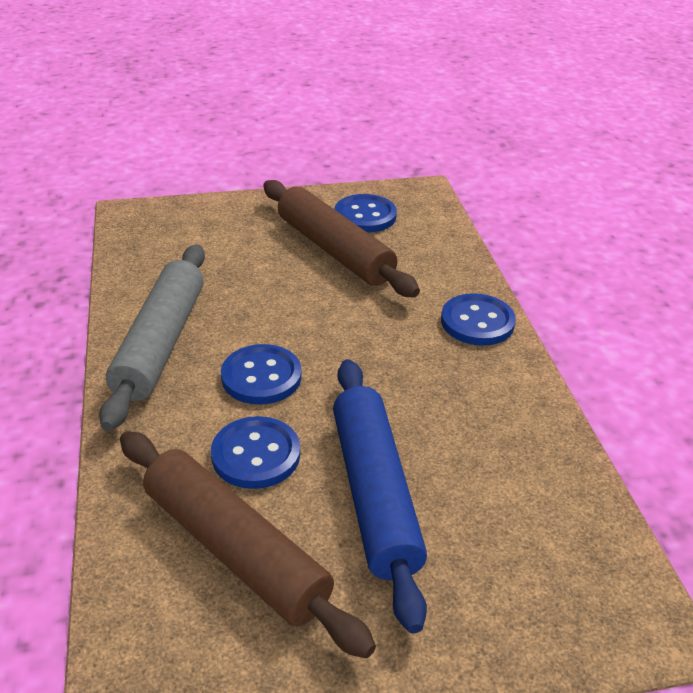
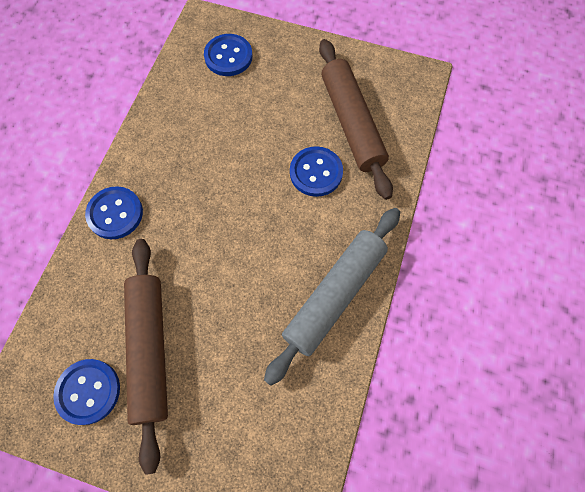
camera: 150 degrees left, 30 degrees up
(261, 377) = (283, 230): blue button -> blue button (228, 56)
(374, 494) = (269, 122): blue rolling pin -> none

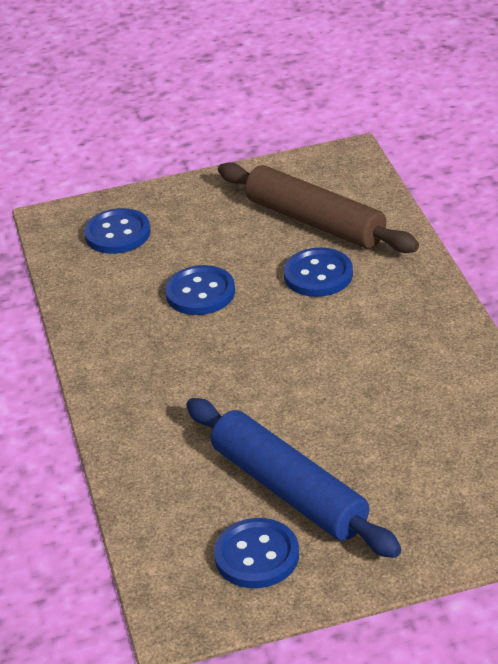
camera: 30 degrees left, 30 degrees down
(115, 214) = (127, 413): blue button -> blue button (200, 293)
(150, 350) = (289, 490): brown rolling pin -> blue rolling pin
(334, 295) = (438, 351): grey rolling pin -> none

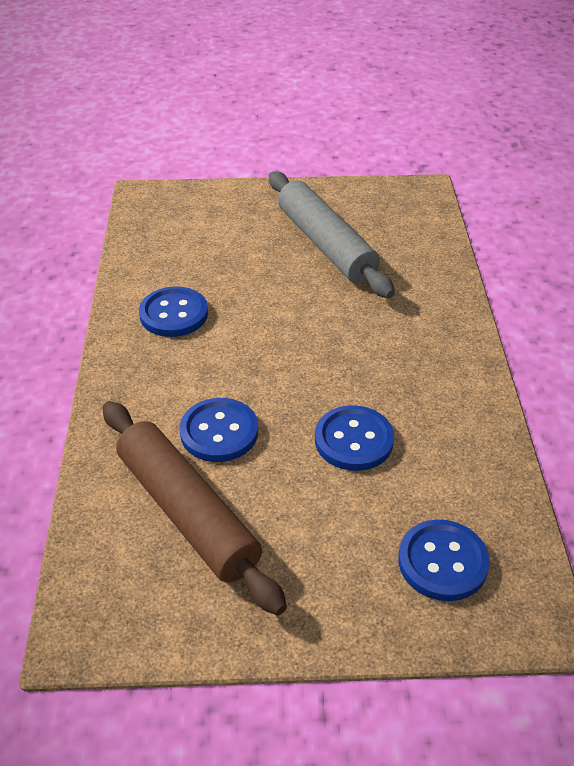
camera: 170 degrees left, 5 degrees up
(256, 556) = (362, 212): blue button -> blue button (174, 314)
(289, 490) = (326, 245): blue rolling pin -> grey rolling pin

